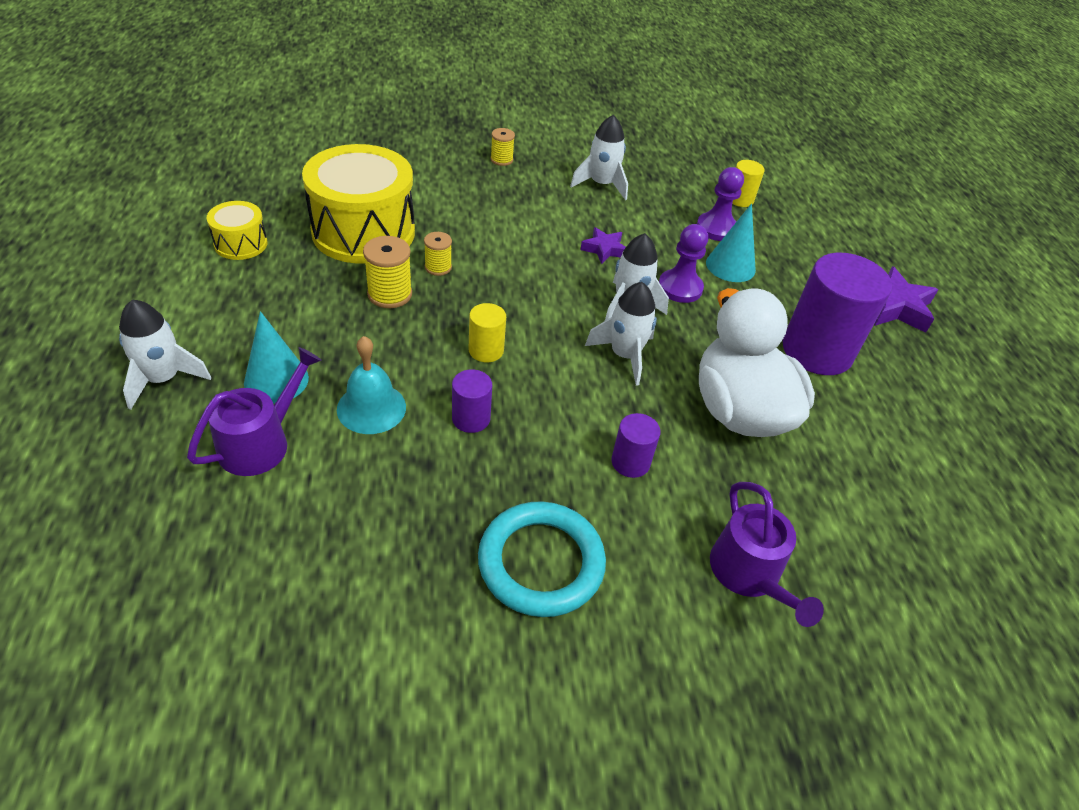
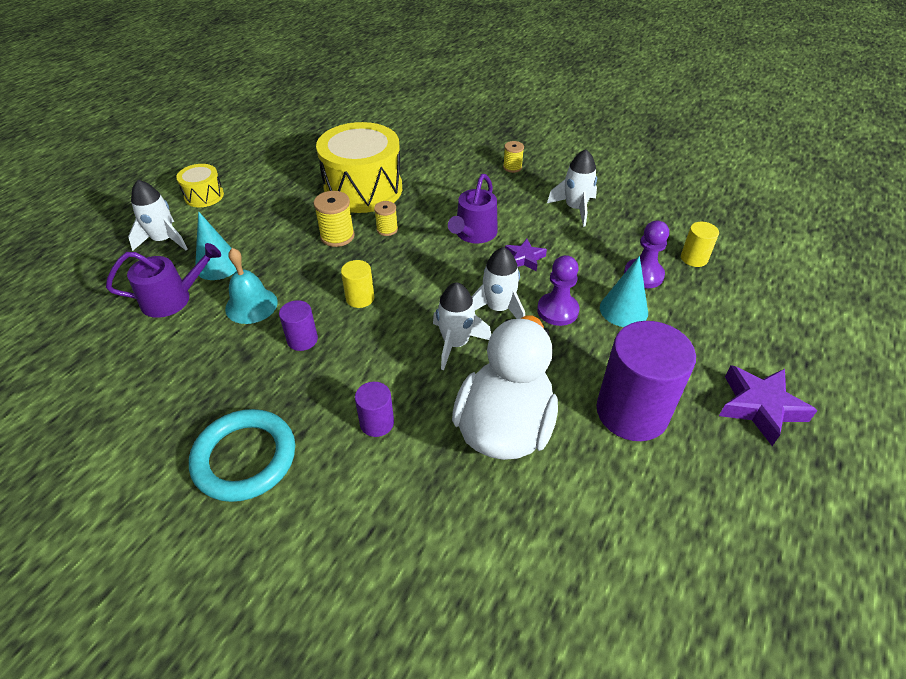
camera: 40 degrees right, 0 degrees up
(241, 244) = (283, 174): yellow drum -> yellow drum (204, 196)
(749, 574) = (376, 554): purple watering can -> purple watering can (474, 234)

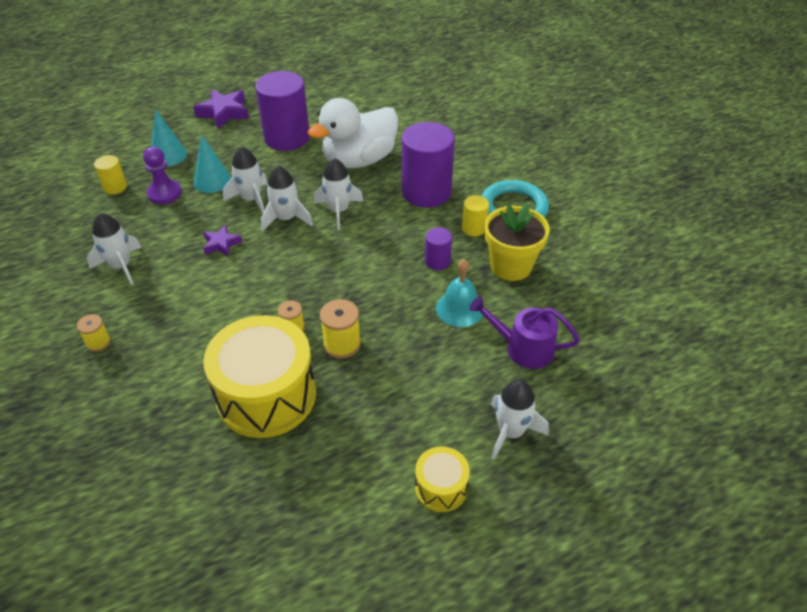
camera: 145 degrees left, 0 degrees up
(216, 373) = (511, 266): none -> yellow flower pot
(218, 265) = (469, 367): turquoise cone -> turquoise cone (168, 155)
(360, 298) = (372, 273): yellow cylinder -> yellow cylinder (474, 228)
(377, 423) = (426, 192): purple cylinder -> purple cylinder, size x2.12
(474, 234) = (229, 285): purple watering can -> none
(557, 310) = (251, 199): purple pawn -> white rocket

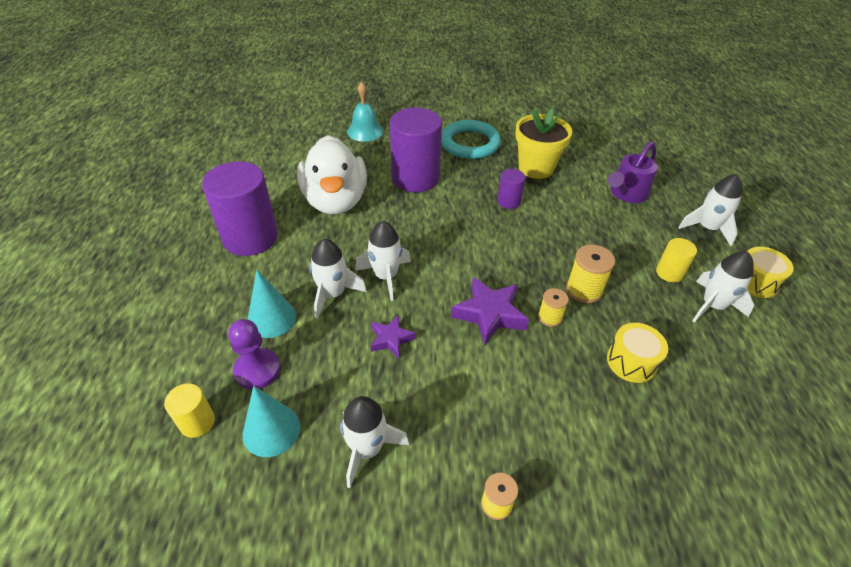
camera: 65 degrees left, 0 degrees up
(168, 155) = (181, 348): turquoise cone -> turquoise cone (271, 430)
(224, 113) = (148, 274): purple star -> purple star (489, 314)
(266, 395) = (631, 361): yellow drum -> yellow drum, size x0.48
(338, 211) = (401, 237): white rocket -> white rocket (712, 305)
(459, 308) = (570, 209): turquoise bell -> turquoise bell (365, 131)
(474, 228) = (480, 170): yellow cylinder -> yellow cylinder (669, 273)

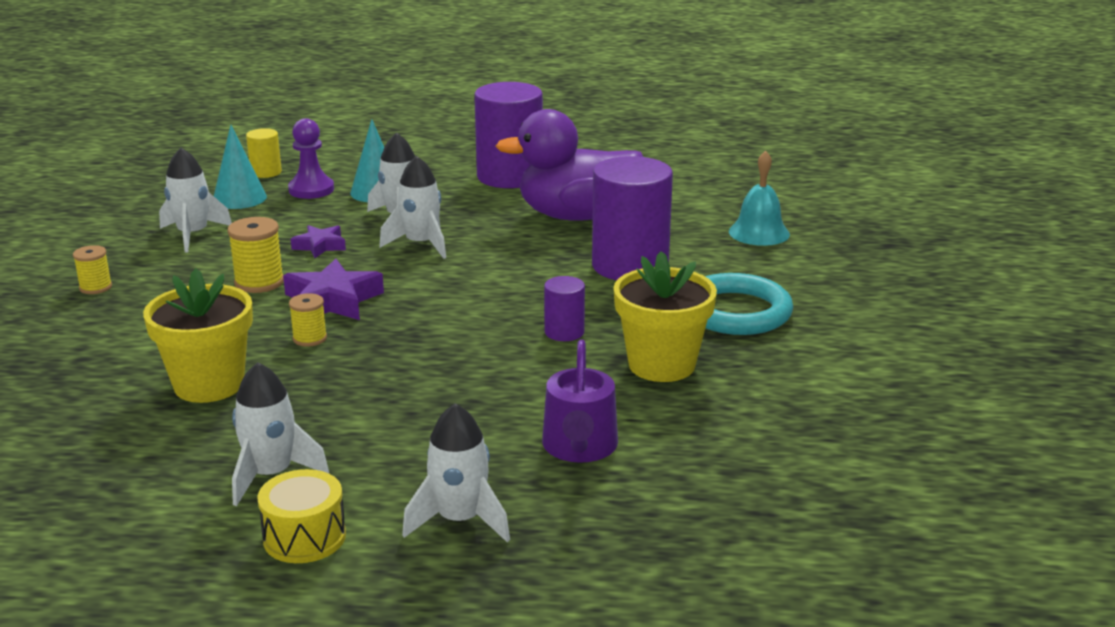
camera: 95 degrees right, 20 degrees down
(335, 201) = (576, 216): white duck -> purple duck
(584, 289) = (349, 369): yellow spool -> yellow spool (259, 282)
(626, 193) = (579, 447): purple watering can -> purple watering can turned 135 degrees counterclockwise
(631, 361) = (209, 385): yellow drum -> yellow flower pot
(669, 273) = (357, 450): yellow cylinder -> none

